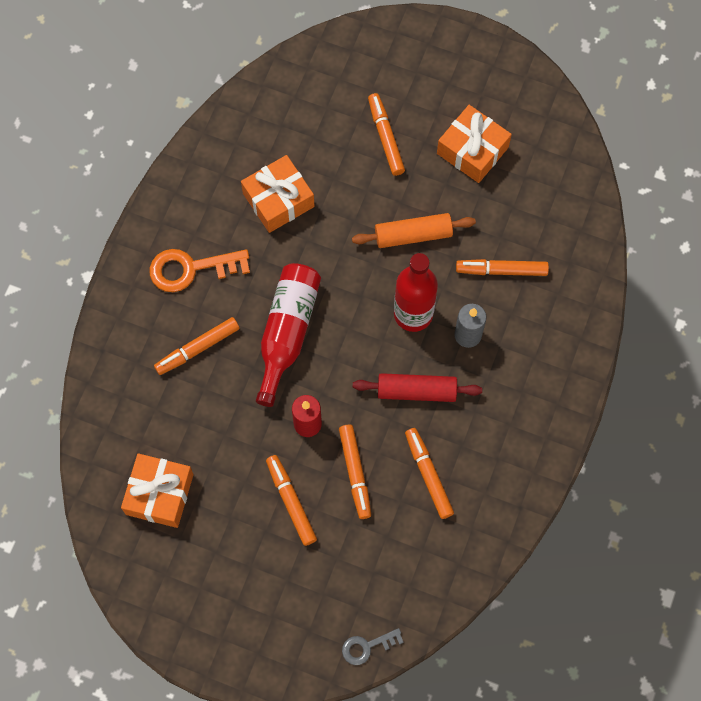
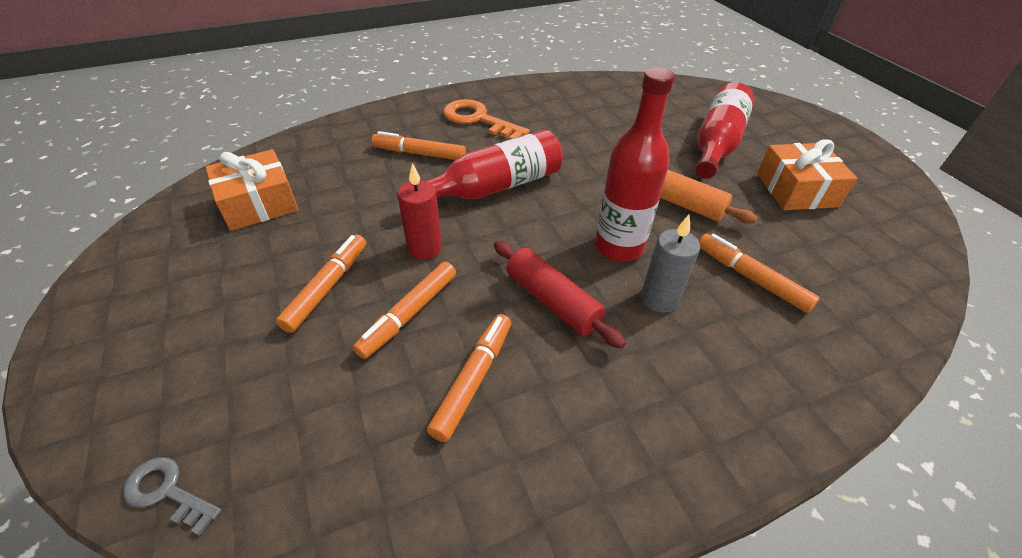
camera: 45 degrees right, 25 degrees down
(278, 200) = (587, 126): orange gift -> none
(385, 137) = (716, 144): orange marker -> red bottle

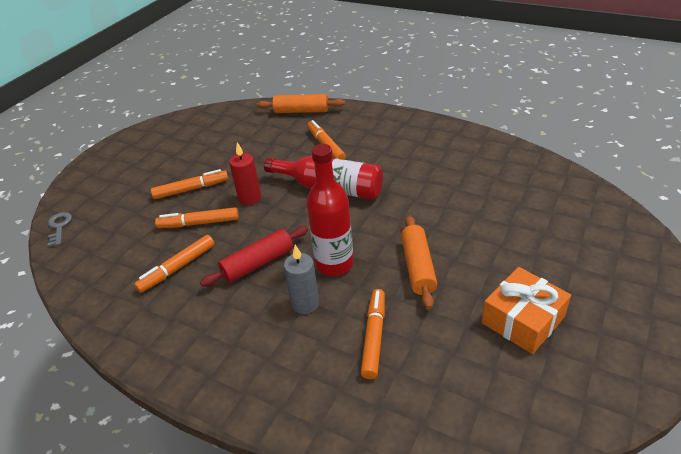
camera: 55 degrees right, 5 degrees down
(259, 203) = (223, 132): orange gift -> none
(330, 136) = (301, 111): none -> orange rolling pin
(473, 379) = (177, 268): orange marker -> orange marker turned 150 degrees clockwise
(478, 120) = (391, 141): orange key -> none
(552, 301) = (258, 263): red rolling pin -> red rolling pin turned 45 degrees clockwise
(716, 144) = (526, 251): red bottle -> none

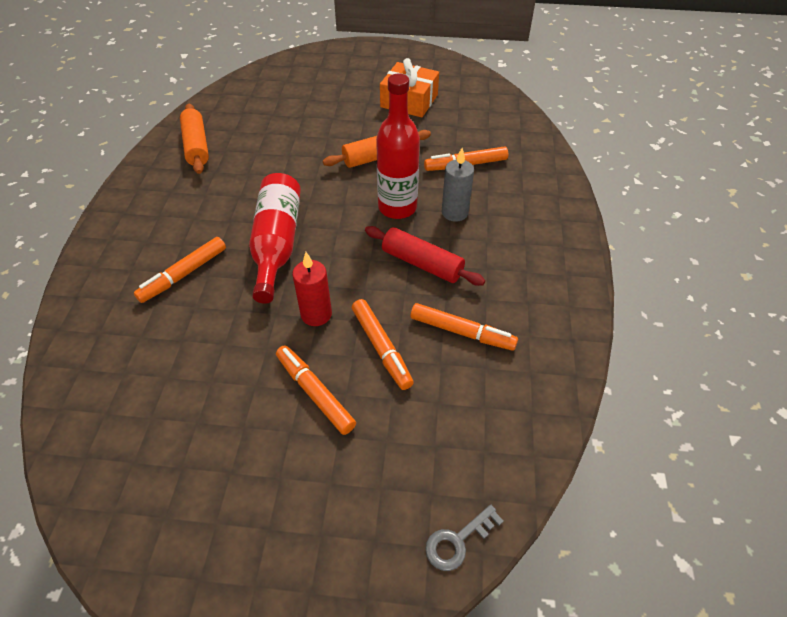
camera: 115 degrees left, 10 degrees up
(301, 111) = (82, 334): orange rolling pin -> orange rolling pin (196, 146)

